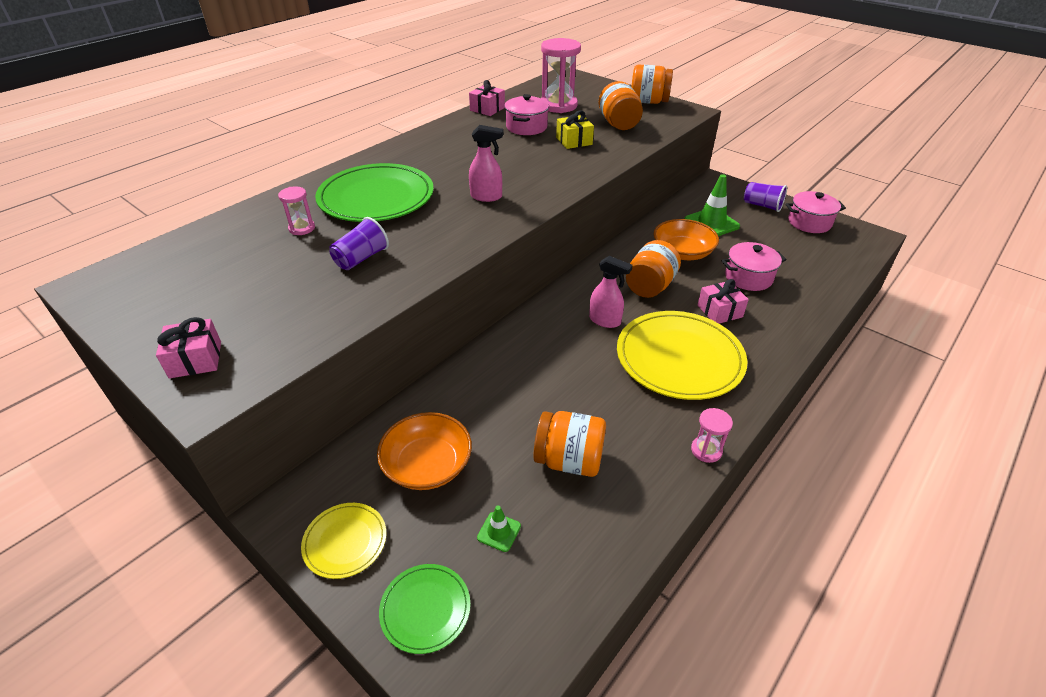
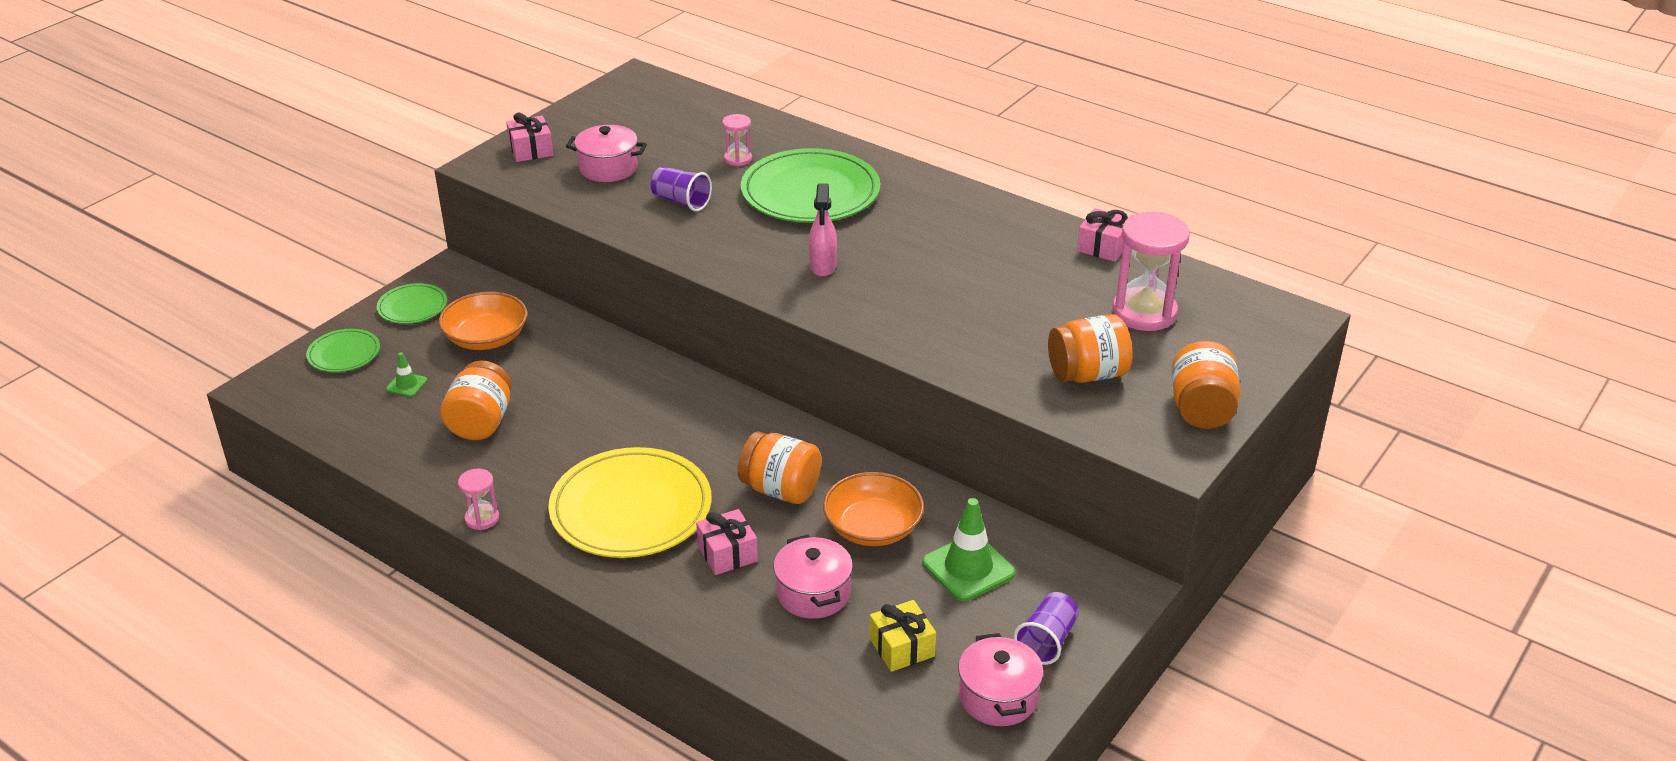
camera: 85 degrees right, 5 degrees down
(345, 541) = (412, 307): yellow plate -> green plate
(526, 127) = (1046, 286): pink pot -> pink pot (608, 168)
(574, 141) = (1008, 330): yellow gift -> yellow gift (902, 647)
(605, 321) = (702, 448): pink spray bottle -> none

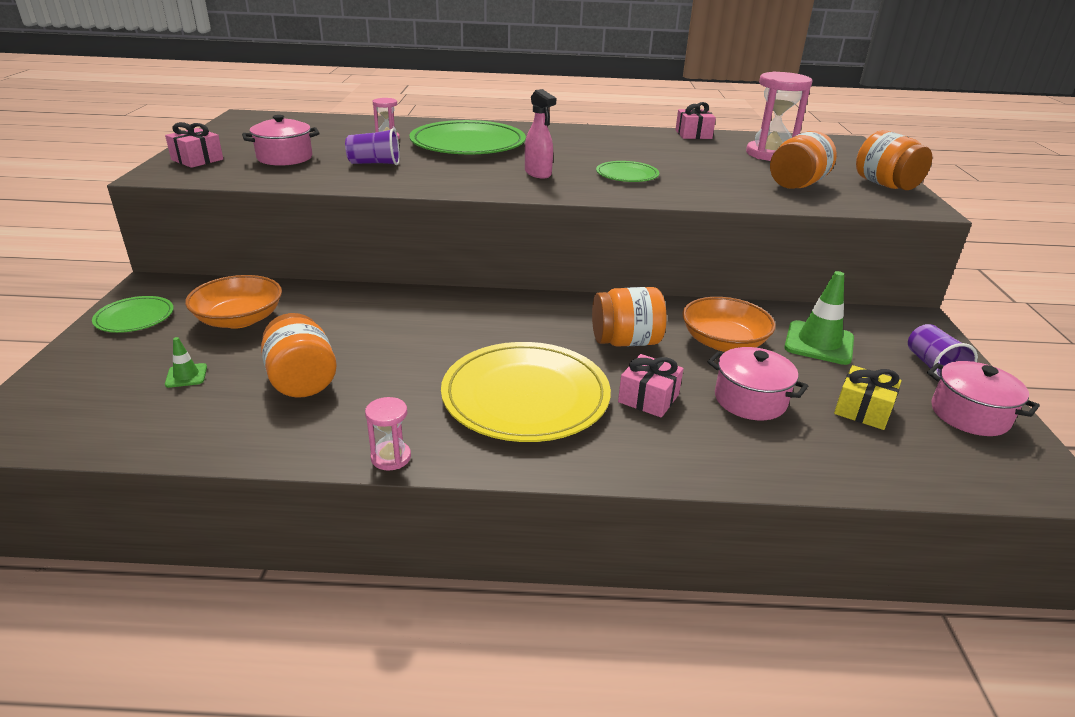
camera: 35 degrees left, 5 degrees down
(344, 354) = (84, 372): green plate -> green plate (627, 175)

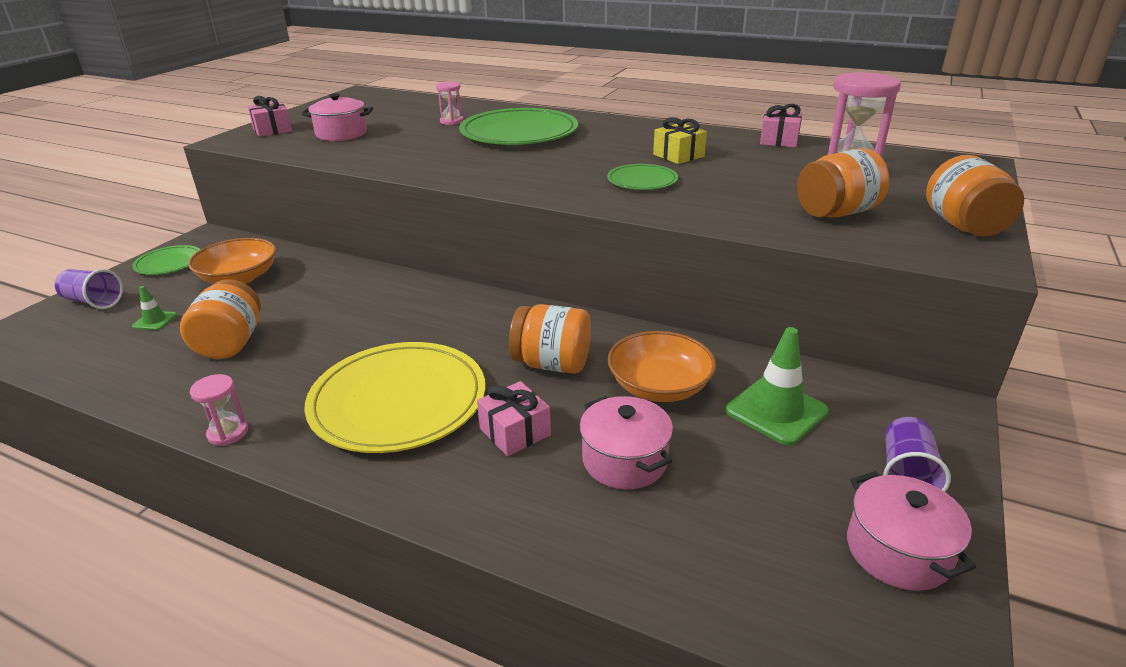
camera: 25 degrees right, 0 degrees up
(374, 163) = (409, 146): purple cup -> purple cup (93, 302)
(538, 173) = (549, 170): pink spray bottle -> none
(862, 410) = (752, 507): yellow gift -> yellow gift (678, 155)

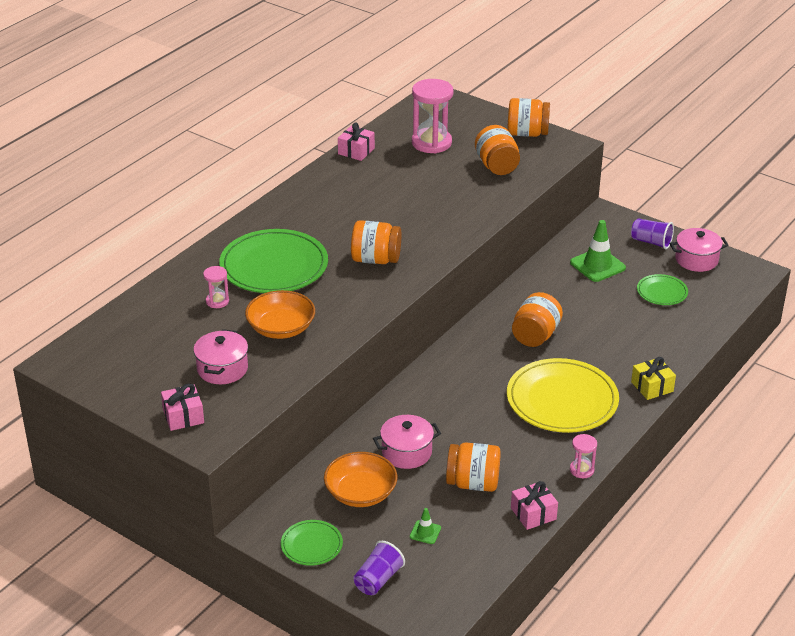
camera: 80 degrees left, 5 degrees up
(515, 432) = (600, 356): pink gift -> pink gift (533, 513)
(550, 169) = (375, 259): none -> orange jar
(624, 460) = (629, 322): pink pot -> pink pot (406, 452)
(642, 180) = (416, 223): green plate -> green plate (662, 292)
(659, 386) = (567, 299): orange bowl -> orange bowl (281, 328)
(678, 155) = (370, 199): yellow gift -> yellow gift (652, 387)

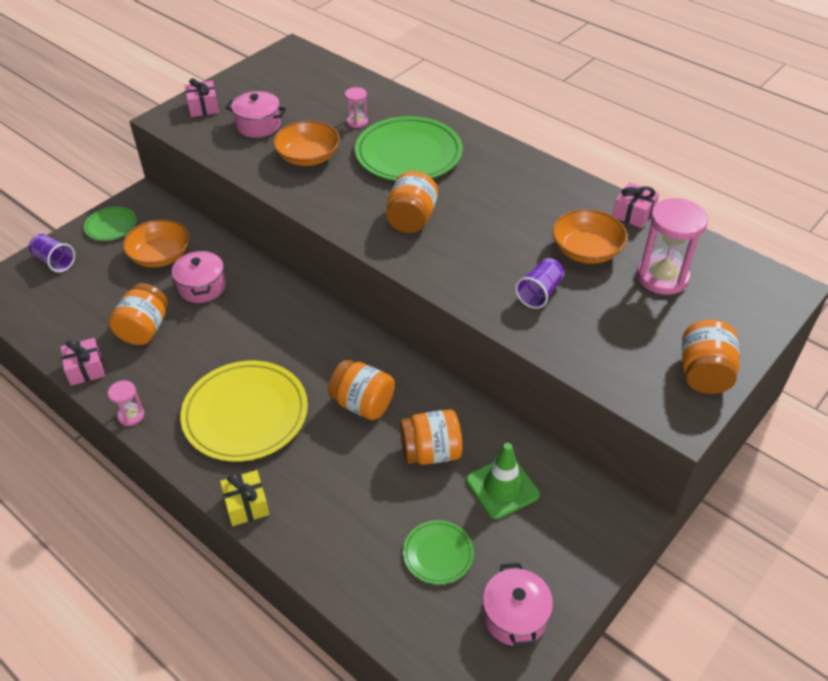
camera: 95 degrees right, 10 degrees up
(405, 174) = (586, 250): none -> orange bowl
(425, 532) = (95, 292): green traffic cone -> none
(496, 166) = (611, 333): orange jar -> orange jar (431, 452)
(651, 242) = (559, 563): purple cup -> purple cup (539, 293)

